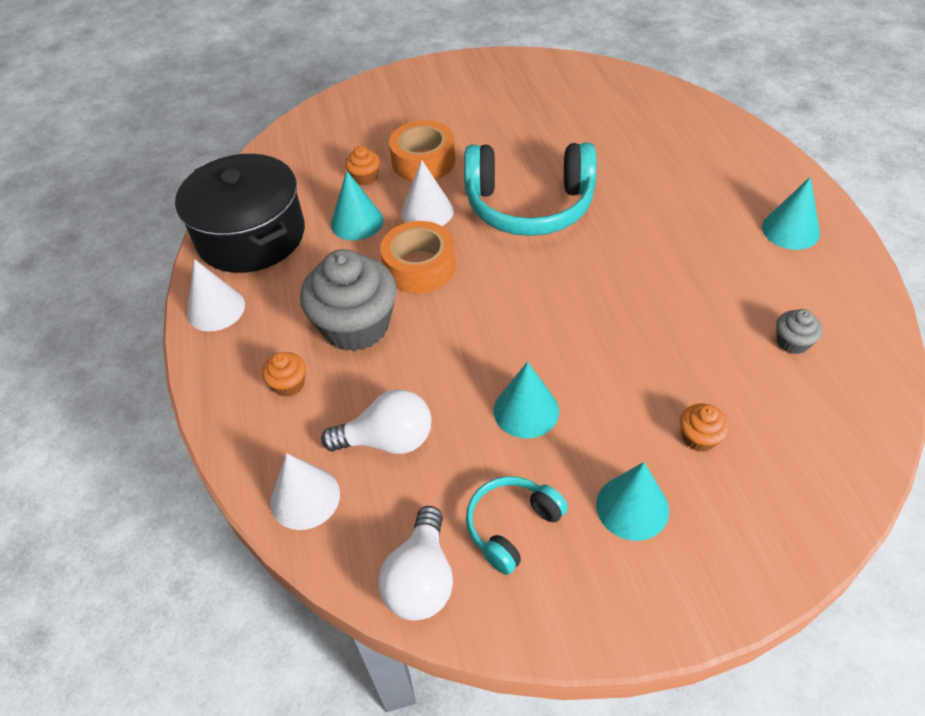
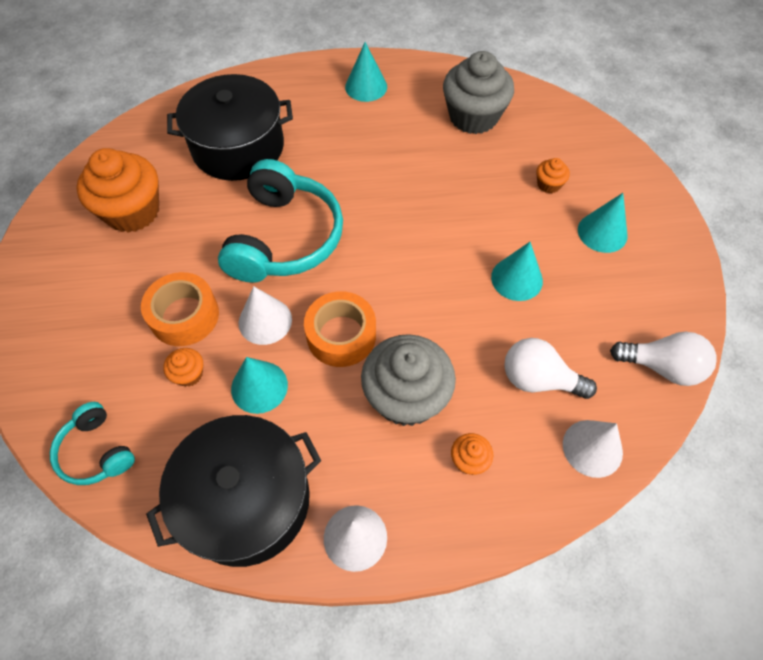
camera: 85 degrees left, 10 degrees up
(388, 440) = (538, 379): white light bulb -> white light bulb turned 75 degrees counterclockwise
(512, 526) = (618, 304): turquoise headphones -> turquoise headphones (96, 451)
(531, 104) = (132, 211): none -> orange cupcake
(639, 149) = (238, 147): none -> black pot
(792, 342) = (473, 117): grey cupcake -> grey cupcake, size x2.26

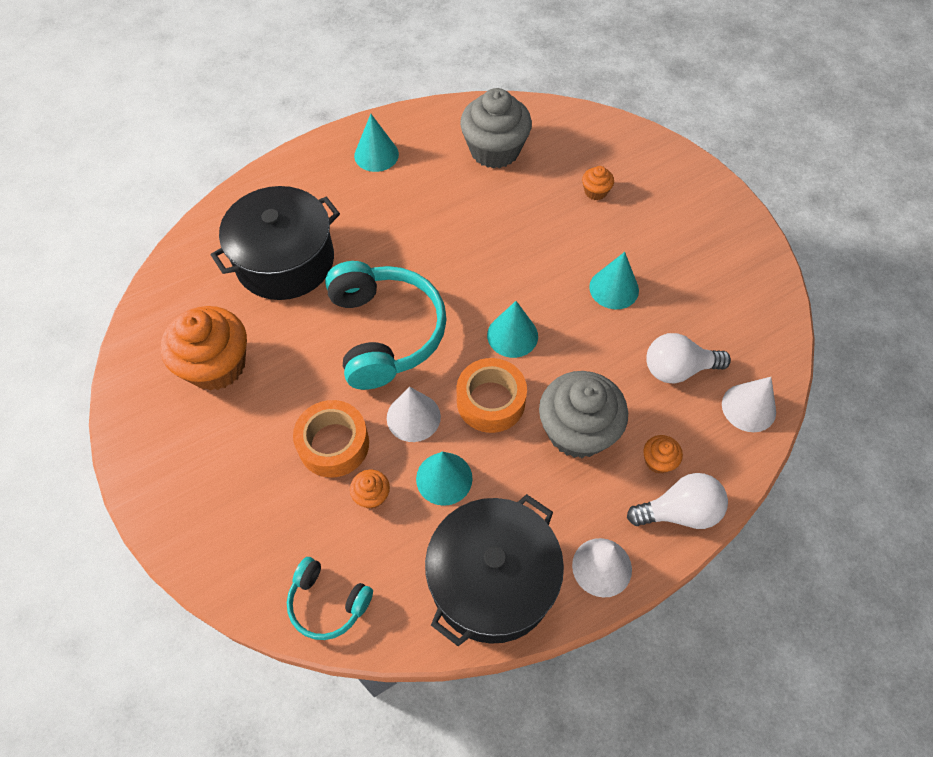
camera: 25 degrees left, 0 degrees up
(602, 232) = (663, 219): turquoise cone -> turquoise cone (512, 335)
(661, 367) = (767, 317): white light bulb -> white light bulb (679, 512)

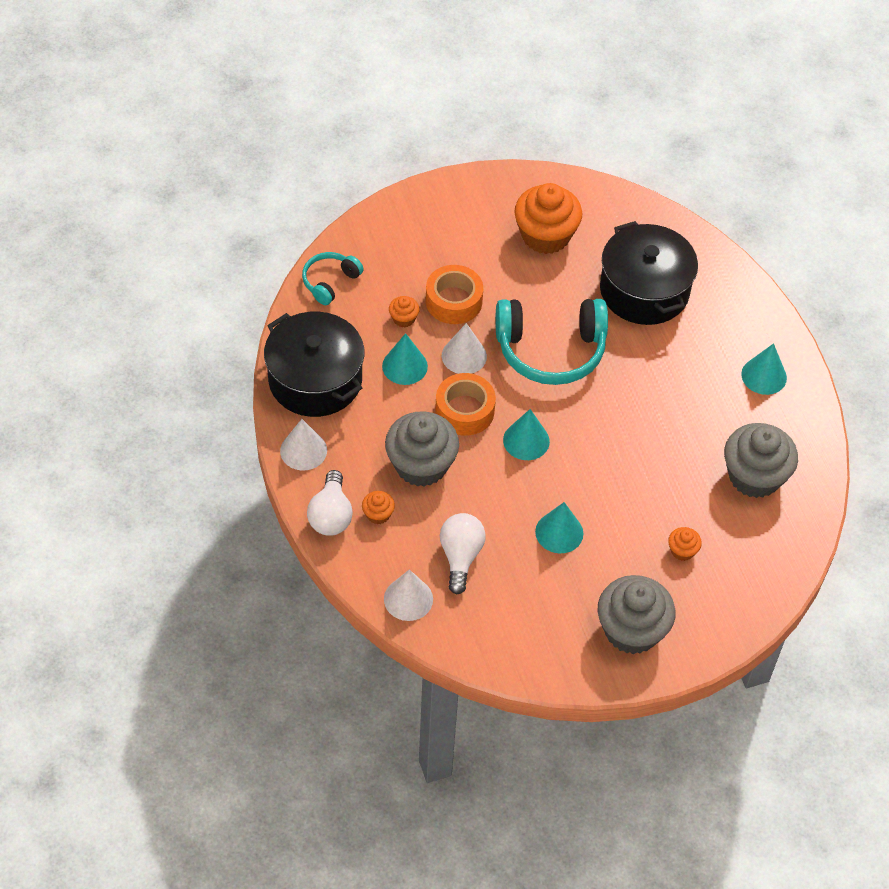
camera: 100 degrees right, 5 degrees down
(695, 217) = (631, 630): none -> grey cupcake

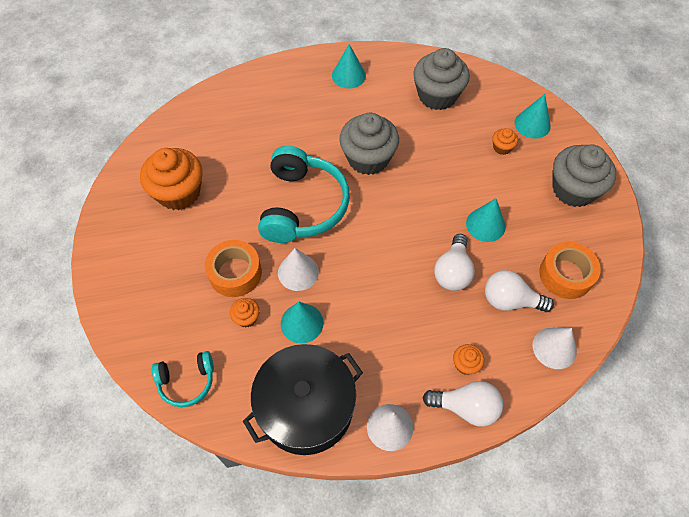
camera: 80 degrees left, 5 degrees up
(330, 282) = (187, 381): turquoise headphones -> turquoise headphones turned 60 degrees counterclockwise
(421, 465) = (413, 321): grey cupcake -> grey cupcake (368, 158)
(464, 411) = (358, 279): orange tape -> orange tape (565, 275)
(488, 500) = (452, 272): none -> white light bulb
(526, 440) = (394, 236): turquoise cone -> turquoise cone (532, 124)
(644, 290) = (254, 133): black pot -> none

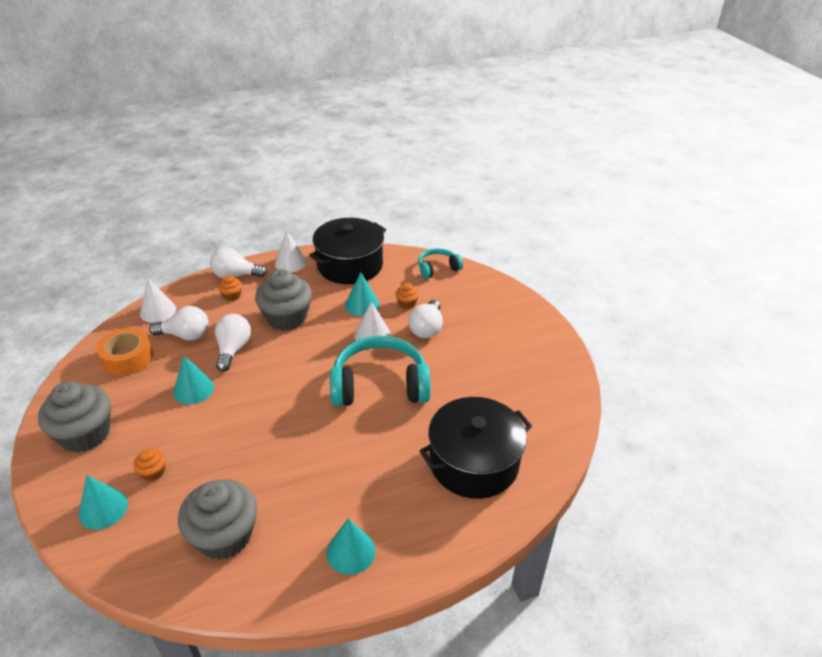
camera: 170 degrees right, 20 degrees down
(179, 192) = (507, 382): orange cupcake -> none
(235, 273) = (427, 328): orange tape -> white light bulb
(241, 123) = (474, 462): none -> black pot
(302, 205) = (380, 385): turquoise headphones -> turquoise headphones turned 90 degrees clockwise
(368, 158) = (316, 439): grey cupcake -> grey cupcake (286, 318)

